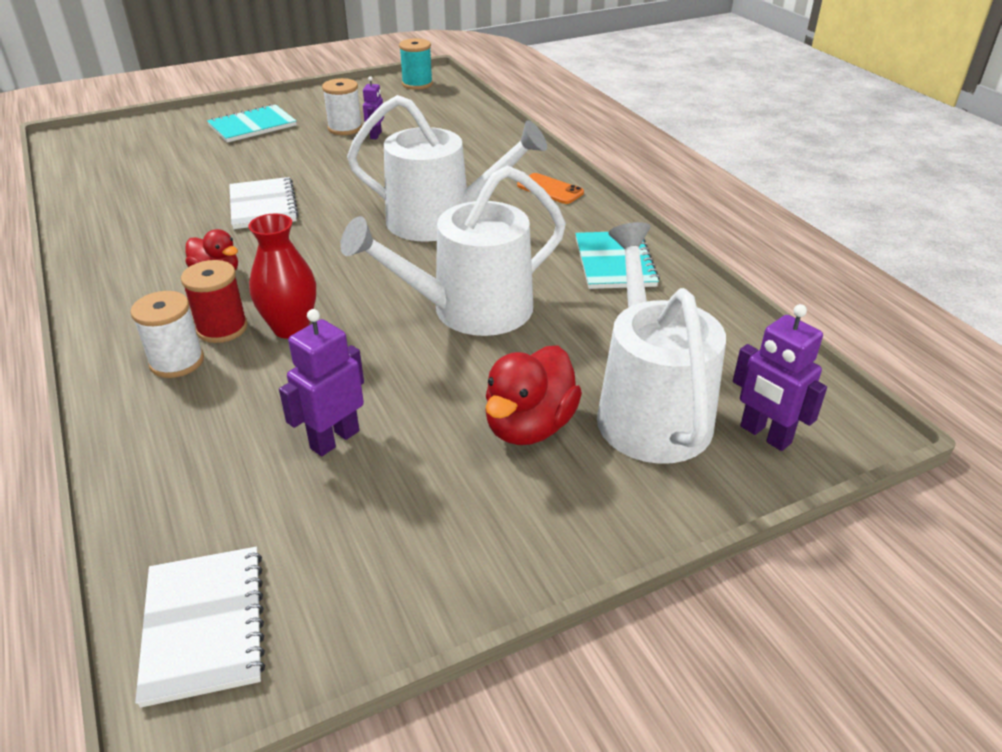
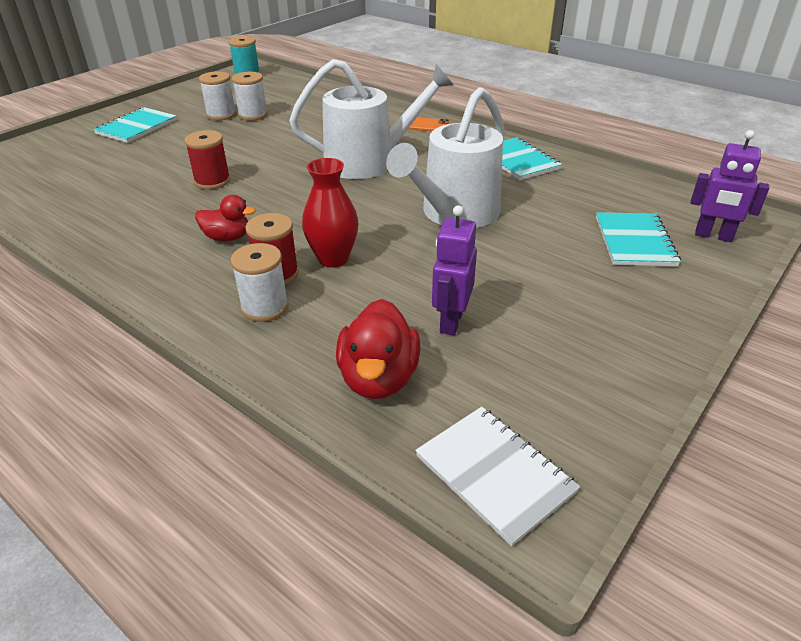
camera: 25 degrees left, 0 degrees up
(263, 205) = (212, 181): white notebook -> red spool
(376, 135) = (253, 115): purple robot -> white spool
(529, 426) = (573, 273): red duck -> red duck (378, 378)
(649, 410) = (634, 241): white watering can -> turquoise notebook

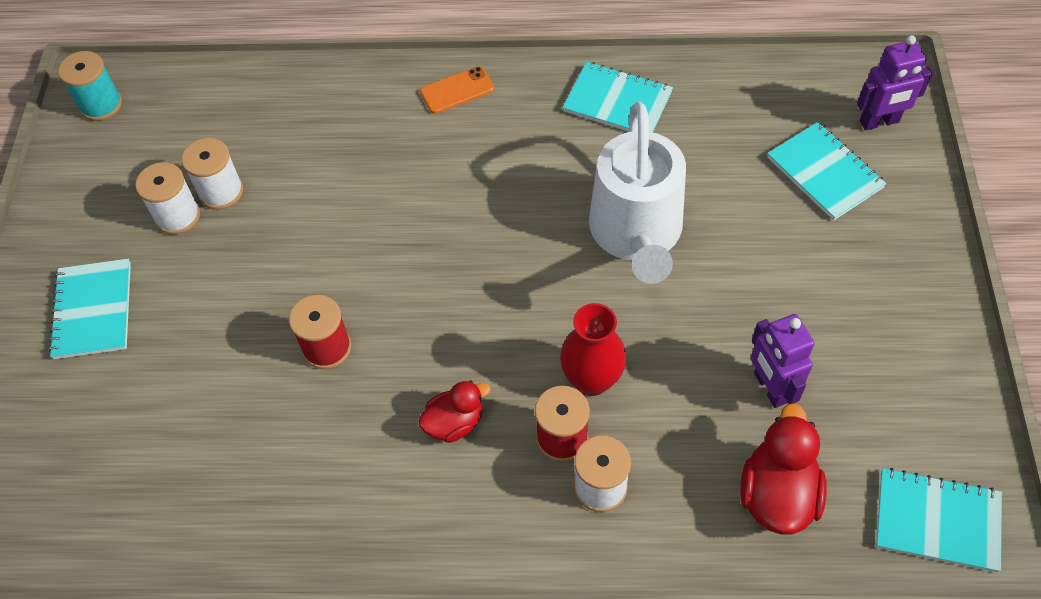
camera: 35 degrees left, 20 degrees up
(368, 162) = (464, 200): white watering can -> none
(378, 378) = (777, 494): red duck -> red duck turned 135 degrees counterclockwise
(494, 474) = (937, 521): white notebook -> turquoise notebook

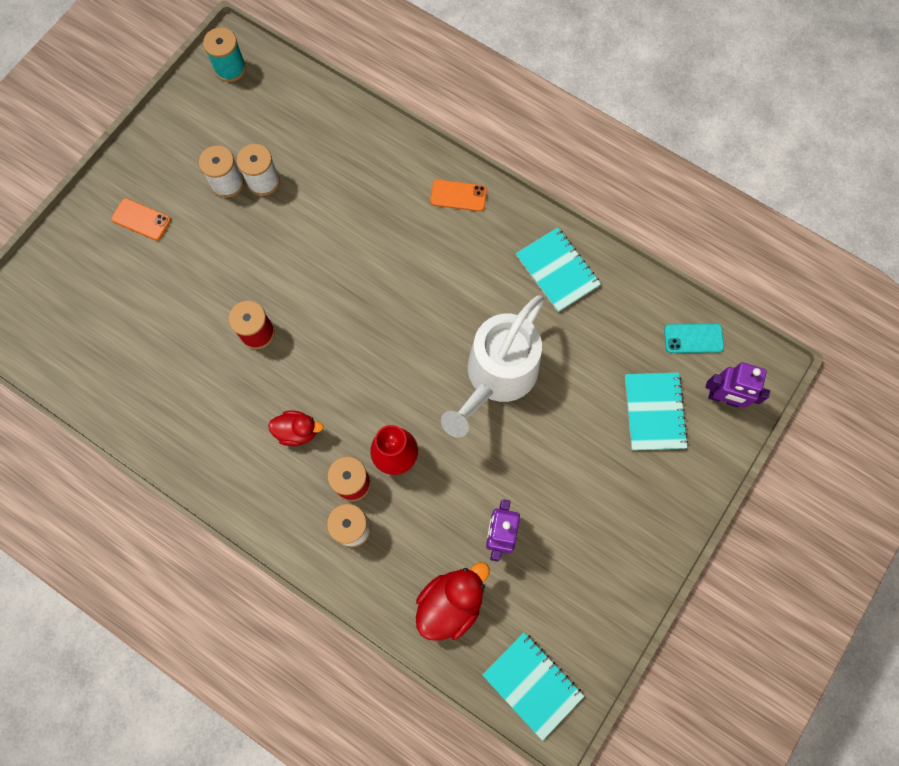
camera: 30 degrees right, 15 degrees up
(93, 310) = (141, 219): turquoise notebook -> orange phone
(804, 87) = (693, 338): none -> turquoise phone

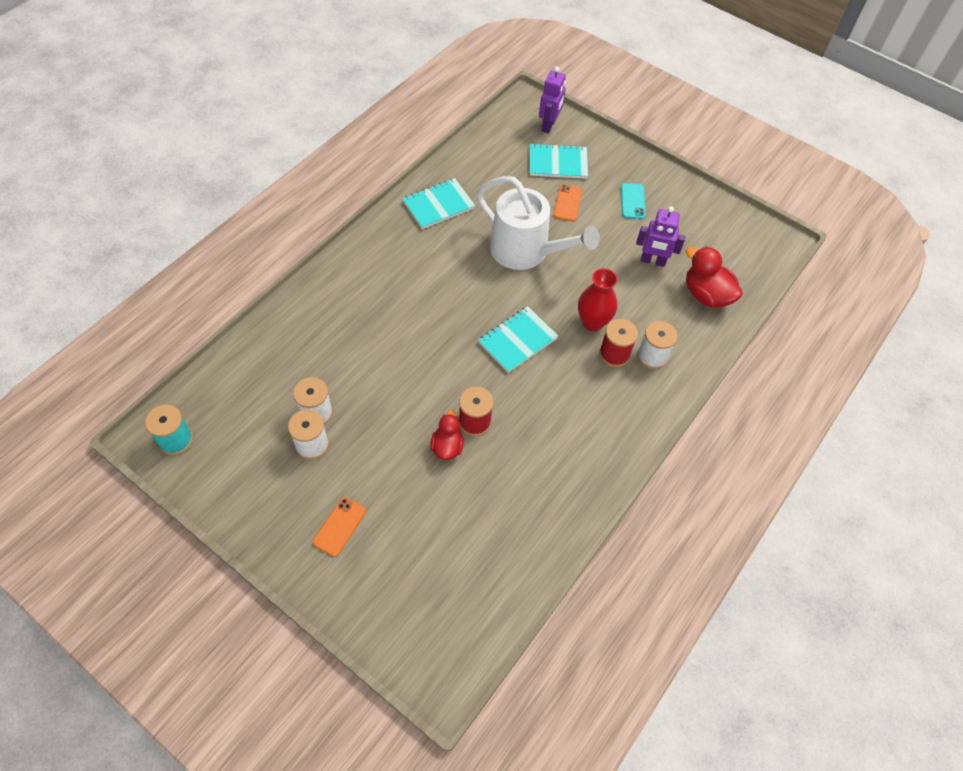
camera: 90 degrees left, 15 degrees down
(297, 431) = (569, 392): red duck -> red duck (447, 446)
(458, 196) = (359, 262): orange phone -> orange phone (567, 203)
(532, 684) = (759, 252): turquoise notebook -> turquoise notebook (517, 340)
(693, 338) = (502, 135): turquoise phone -> turquoise phone (632, 201)

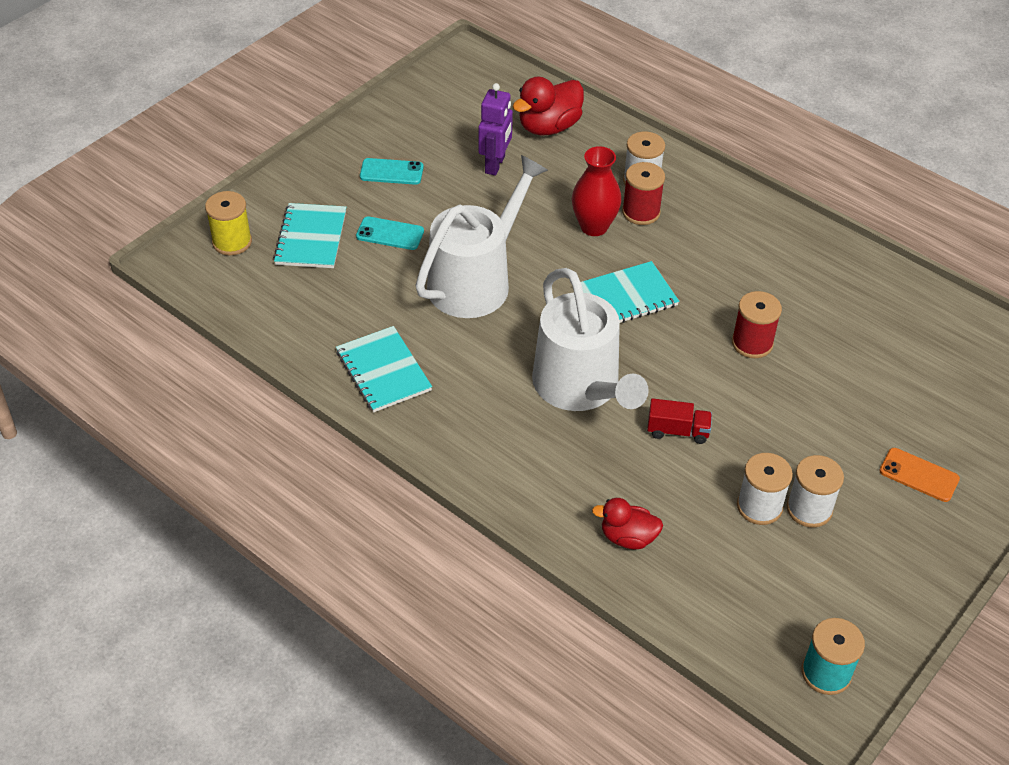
camera: 85 degrees left, 10 degrees down
(386, 366) = (677, 431): none -> red truck
(427, 310) = (580, 387): none -> white watering can
(447, 446) = (791, 370): red duck -> red duck (628, 537)
(517, 340) = (626, 297): turquoise notebook -> turquoise notebook turned 75 degrees counterclockwise
(549, 125) = (232, 242): purple robot -> yellow spool
(567, 203) = (390, 234): orange phone -> turquoise phone

